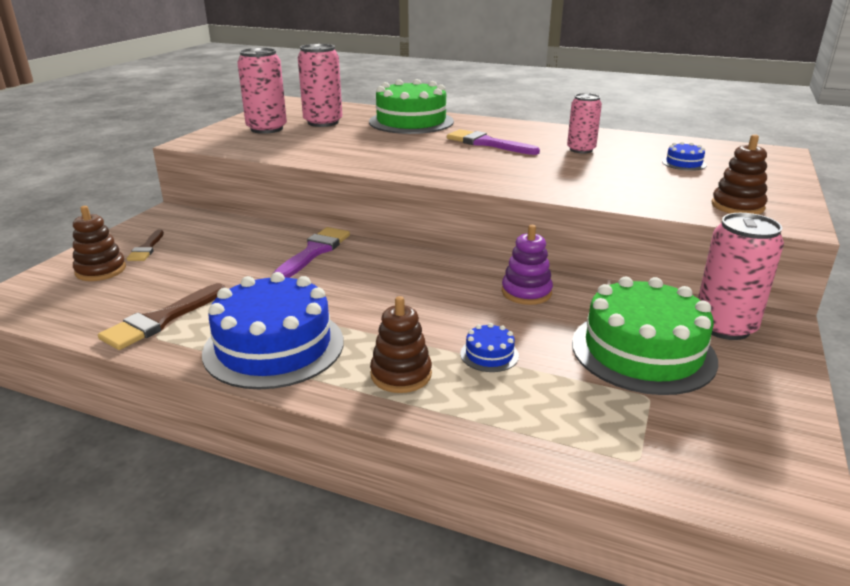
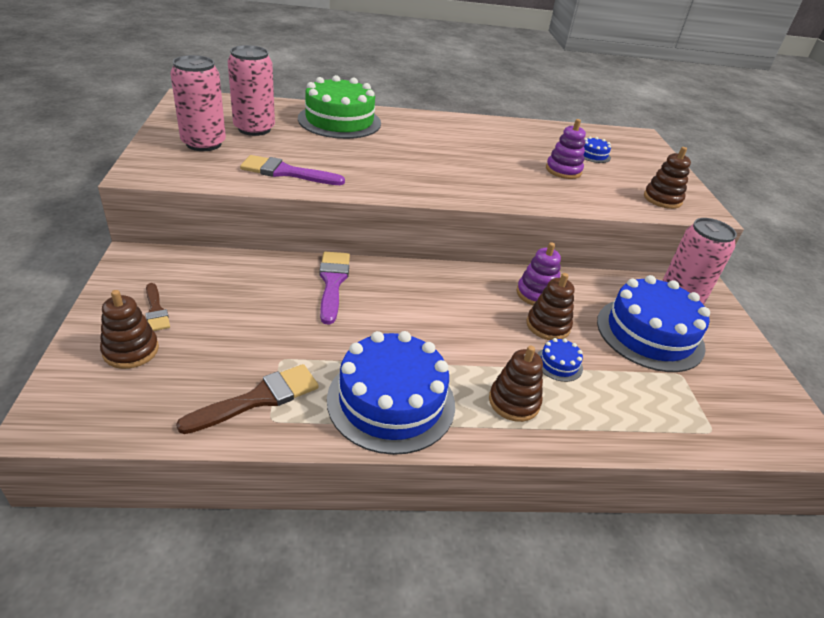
camera: 30 degrees left, 10 degrees up
(161, 320) = (258, 398): brown brush -> brown brush turned 135 degrees counterclockwise
(487, 143) = (432, 145): purple brush -> purple brush (286, 172)
(511, 321) = (548, 326): none -> brown stacking toy
(581, 150) = (510, 146): pink can -> none
(624, 172) = (563, 170): none -> purple stacking toy
(643, 351) = (649, 334): green cake -> blue cake

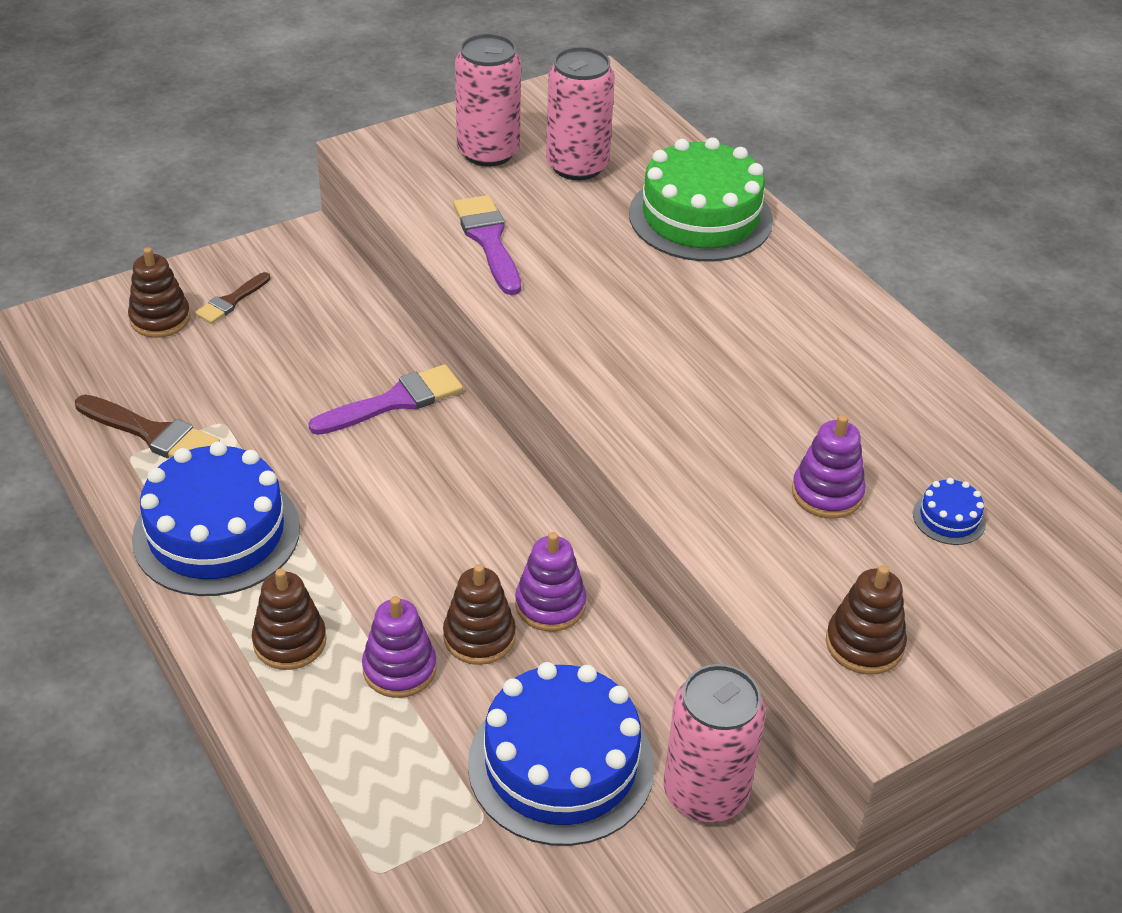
camera: 65 degrees right, 5 degrees up
(558, 364) = (399, 669): blue cake -> purple stacking toy

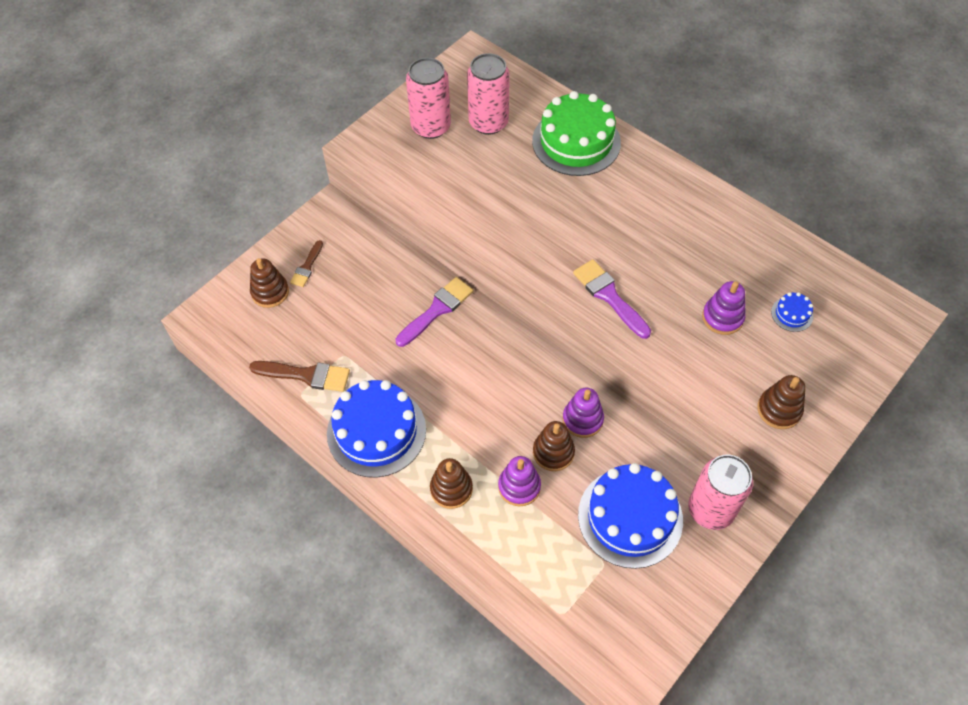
camera: 15 degrees left, 15 degrees up
(488, 240) = (461, 194): purple brush -> purple brush (609, 296)

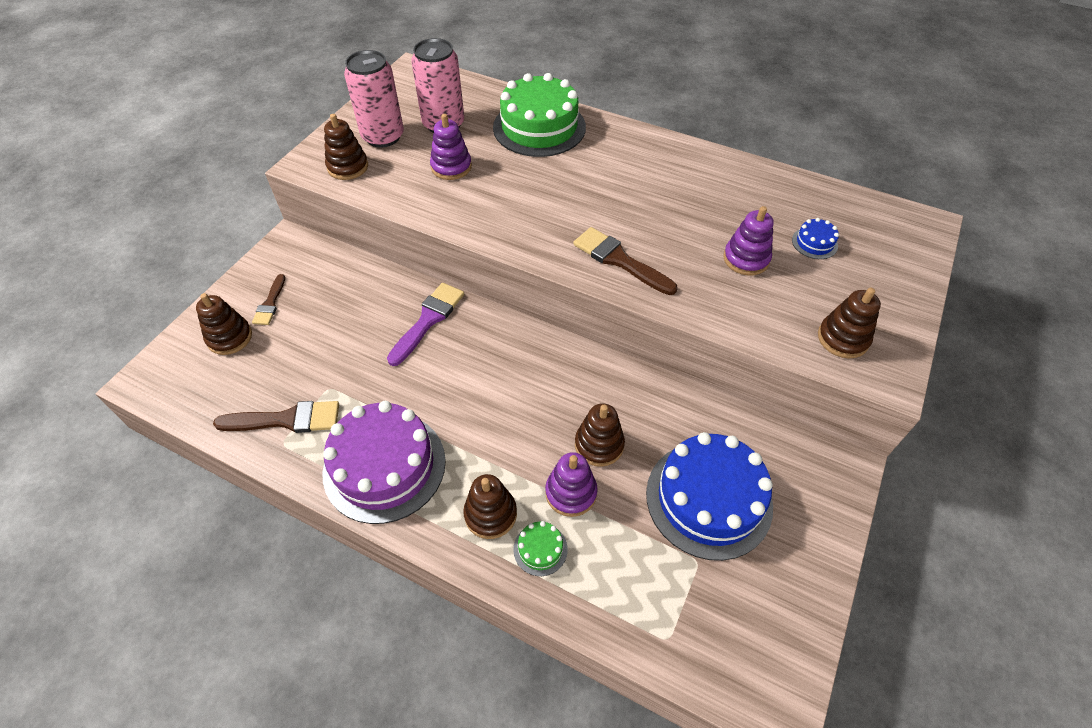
camera: 15 degrees left, 5 degrees down
(376, 431) = (384, 466): blue cake -> purple cake
(394, 154) = (348, 167): none -> brown stacking toy
(483, 525) = (540, 549): none -> green cake
(582, 419) = (621, 402): purple stacking toy -> purple stacking toy (451, 167)
(609, 296) = (619, 260): purple brush -> brown brush
(711, 509) = (794, 469): pink can -> none

